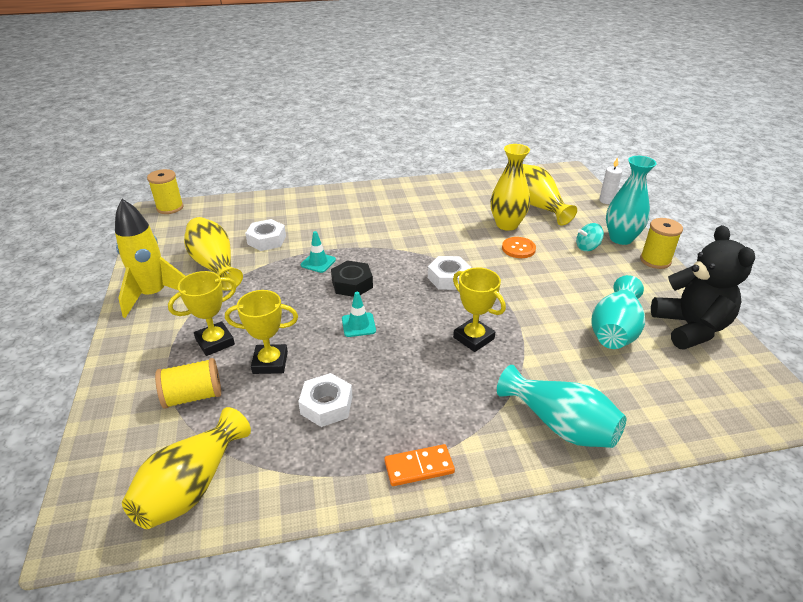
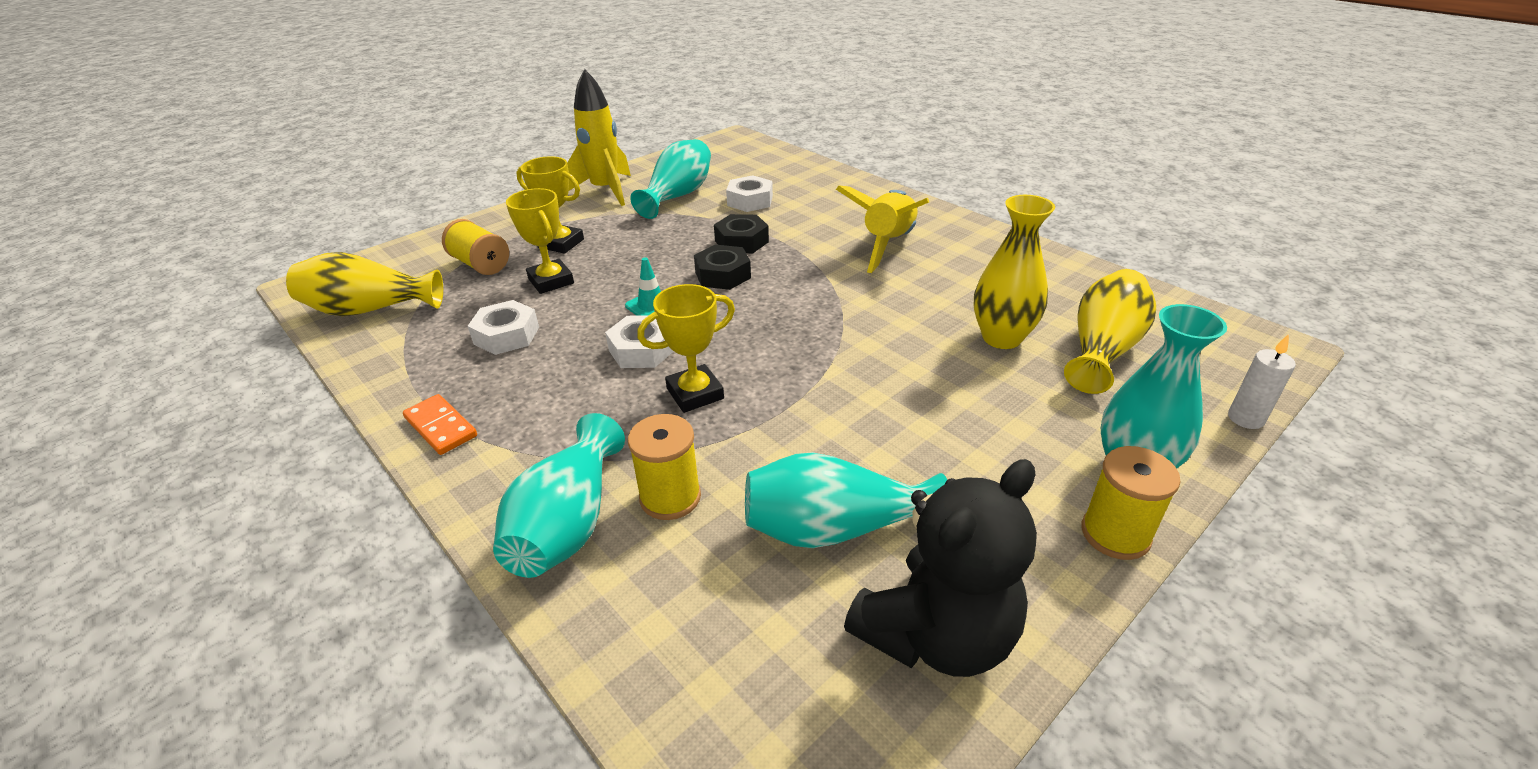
camera: 60 degrees right, 0 degrees up
(170, 208) = (747, 140): yellow spool -> yellow spool (670, 497)
(215, 265) = (678, 196): yellow vase -> turquoise vase
(318, 262) = (741, 241): turquoise traffic cone -> black nut
(385, 217) = (888, 245): none -> yellow rocket
(448, 278) = (806, 333): white nut -> white nut (642, 350)
(473, 338) = (695, 393): yellow trophy -> yellow trophy turned 45 degrees clockwise
(518, 248) = (949, 367): orange button -> none
(587, 247) = (1046, 436): turquoise spinning top -> none

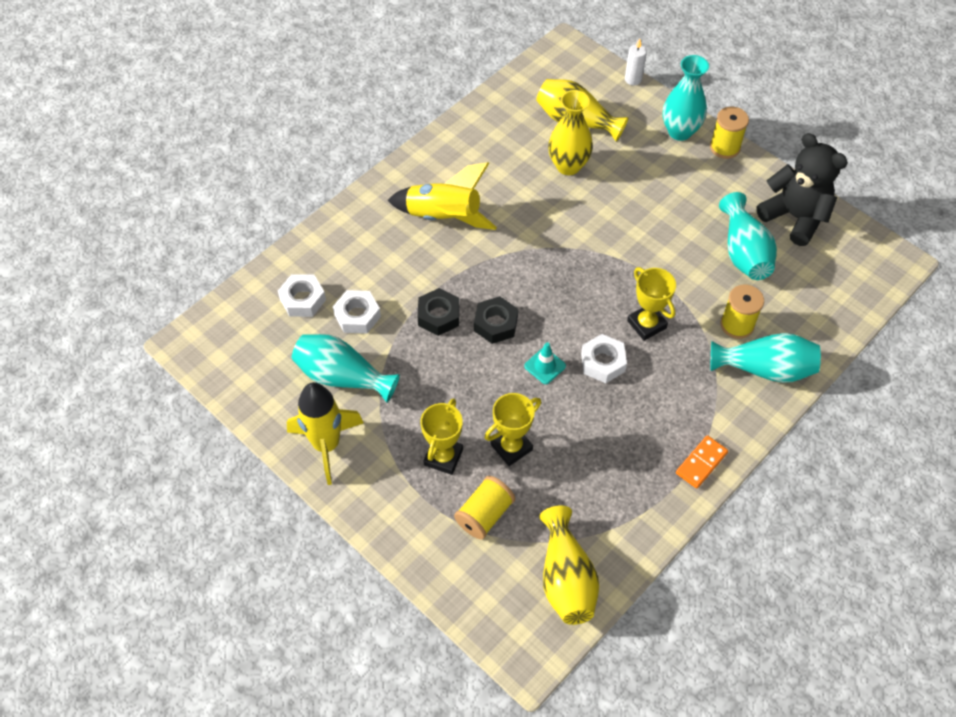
camera: 95 degrees left, 20 degrees up
(507, 335) = (593, 456): white nut -> white nut (303, 299)

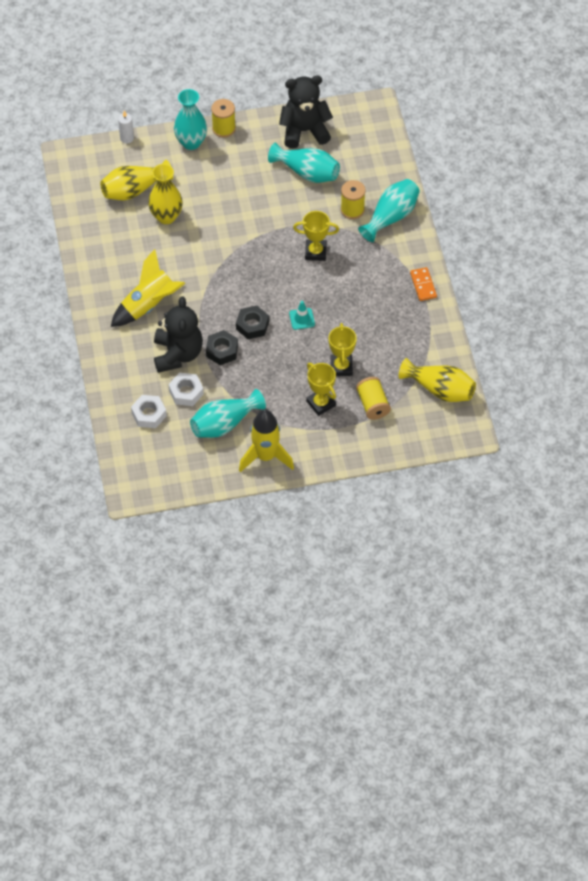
camera: 55 degrees left, 0 degrees up
(401, 279) = (177, 354): none -> black teddy bear
(603, 362) = (323, 289): white nut -> none

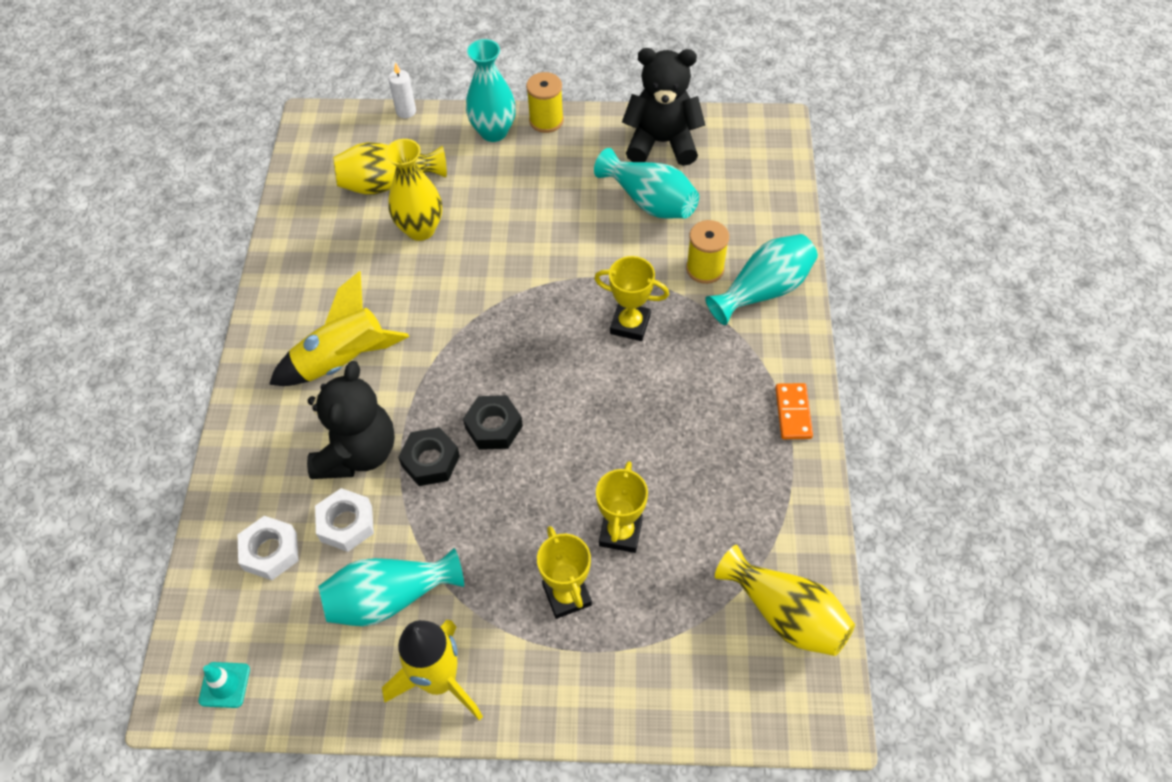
camera: 15 degrees right, 0 degrees up
(302, 319) = (577, 431): turquoise traffic cone -> turquoise traffic cone (224, 685)
(373, 404) = (658, 618): yellow spool -> none

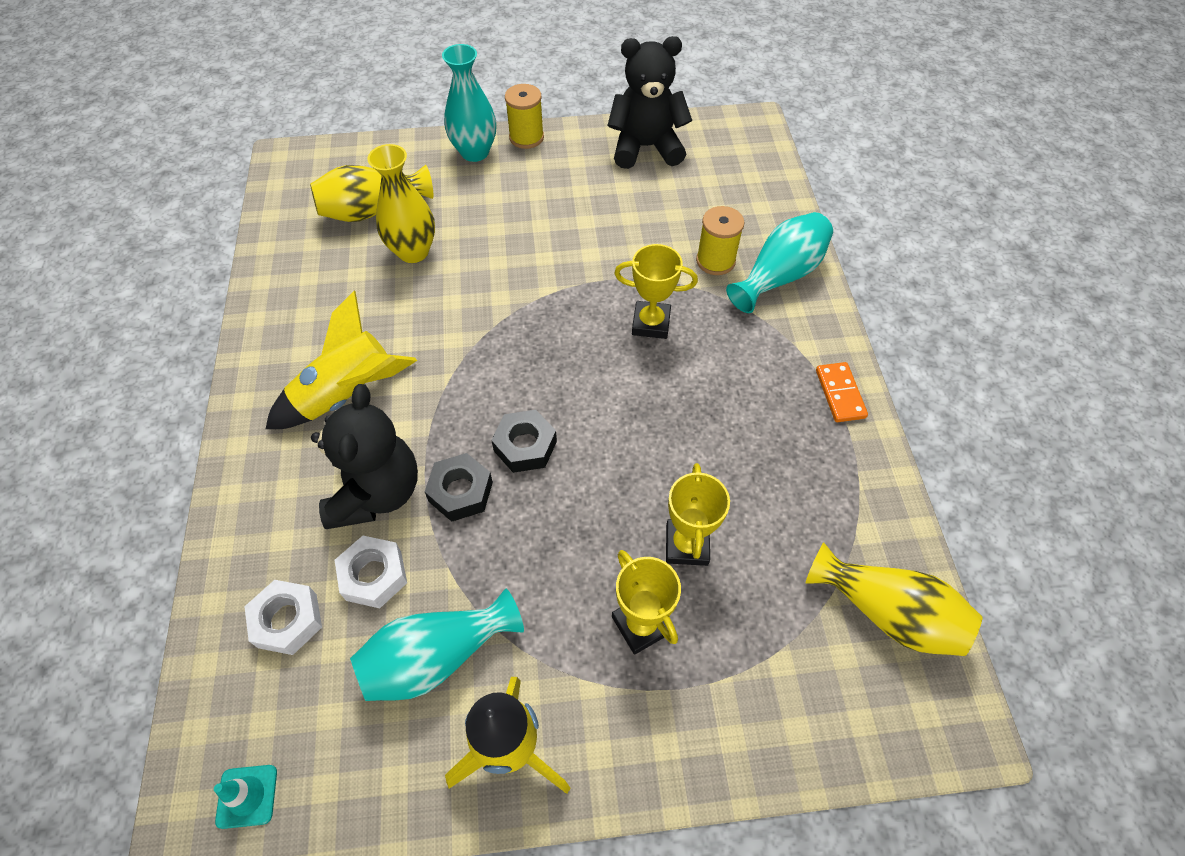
camera: 10 degrees left, 0 degrees up
(406, 111) = (381, 141): white candle -> none
(649, 201) = (645, 202): turquoise vase -> none

